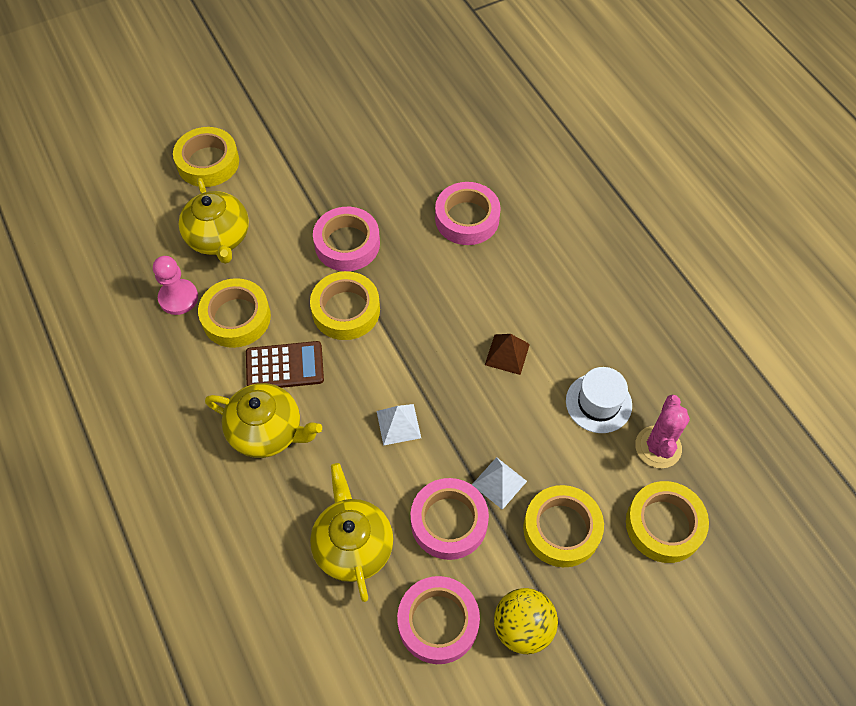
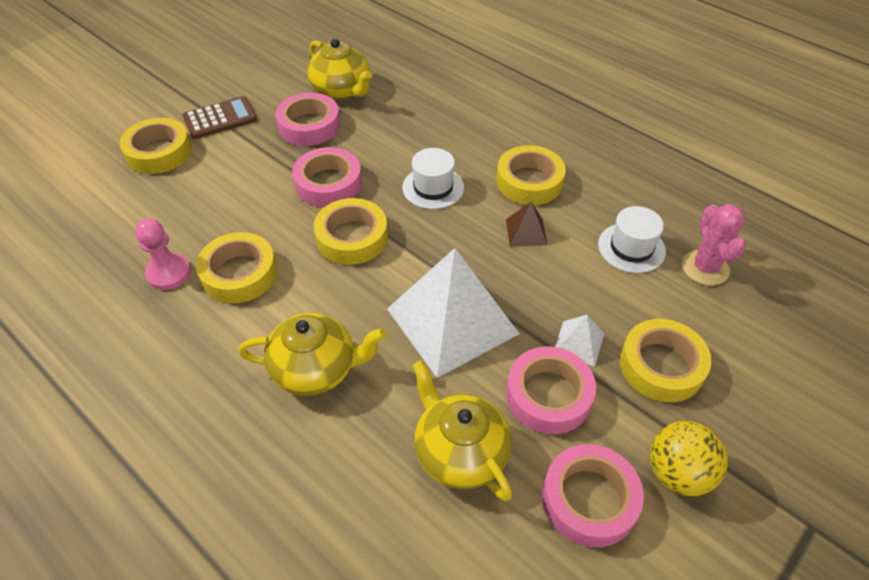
camera: 20 degrees left, 10 degrees down
(219, 238) = (194, 210): yellow teapot -> yellow teapot (342, 90)
(284, 366) = (310, 303): brown calculator -> brown calculator (220, 118)
(398, 424) = (452, 321): white pyramid -> white pyramid, size x2.32
(442, 278) = (433, 187): none -> white hat
(467, 218) = (433, 137): pink tape -> pink tape (309, 126)
(664, 525) = (751, 331): yellow tape -> yellow tape (529, 181)

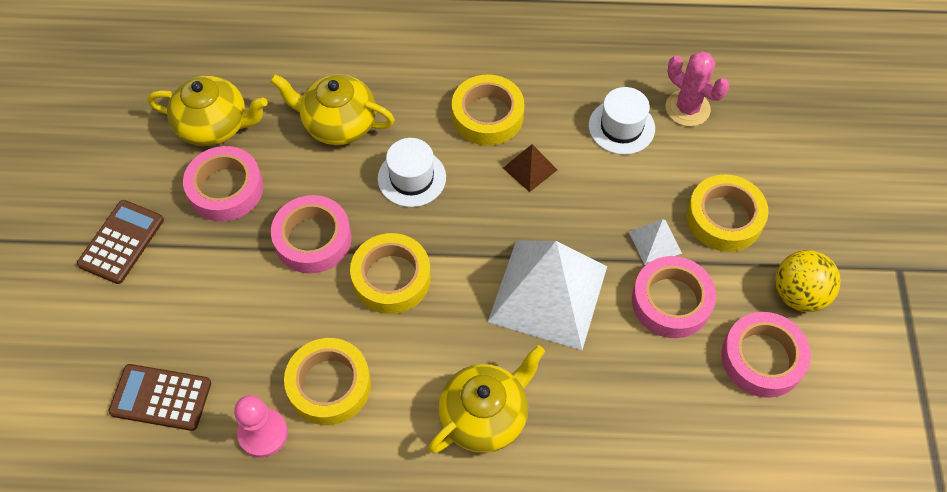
camera: 40 degrees left, 10 degrees up
(140, 212) = (161, 397): none -> brown calculator
(159, 152) = (100, 323): yellow tape -> none
(460, 452) = (652, 394): yellow teapot -> yellow teapot (338, 124)

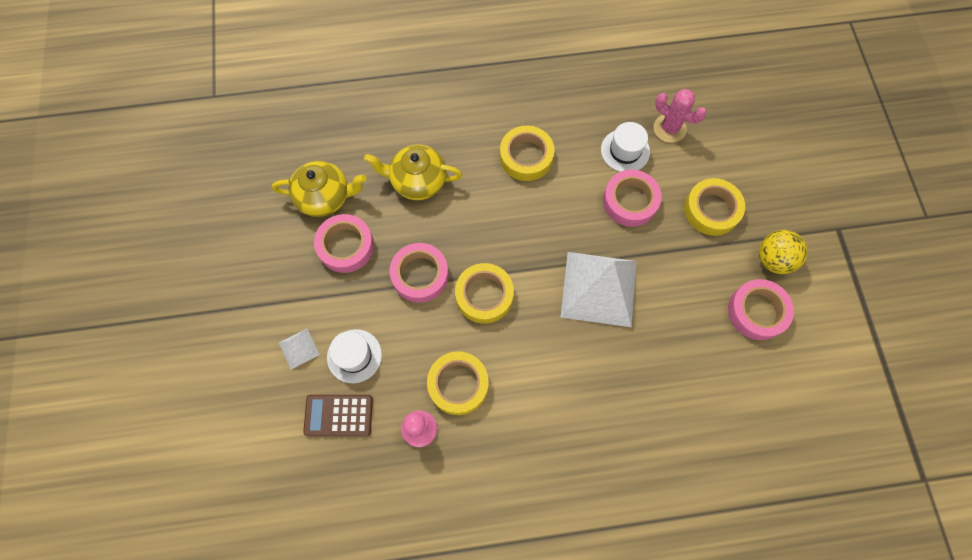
camera: 10 degrees left, 10 degrees up
(121, 242) = (278, 301): brown calculator -> none
(411, 178) = (481, 215): white hat -> white hat (354, 356)
(485, 415) = (573, 387): yellow teapot -> none
(530, 169) = (565, 194): brown pyramid -> none
(655, 242) = (666, 236): white pyramid -> white pyramid (299, 348)
(671, 301) = (686, 280): pink tape -> pink tape (630, 201)

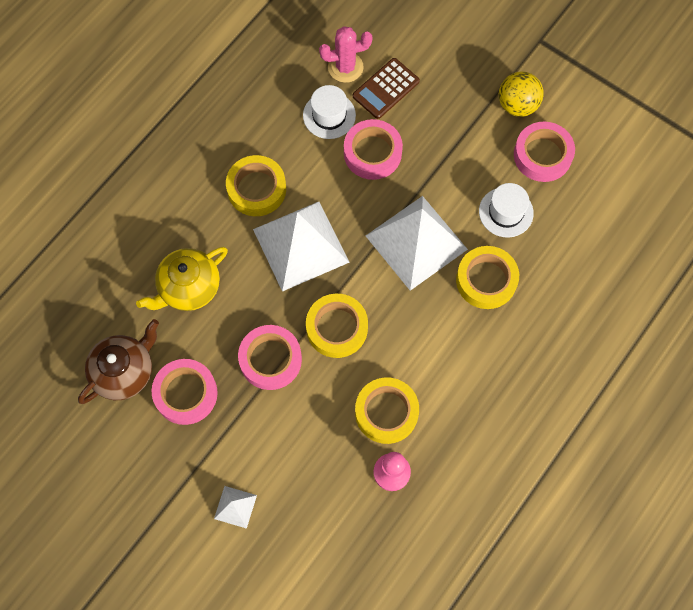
camera: 45 degrees left, 0 degrees up
(325, 197) = (124, 371): yellow teapot -> brown teapot
(338, 415) = (321, 523): brown calculator -> brown calculator (386, 89)
(354, 356) = (285, 469): white hat -> white hat (506, 212)
(517, 219) = (301, 245): none -> white pyramid
(711, 210) = (438, 106): yellow tape -> yellow tape (486, 280)

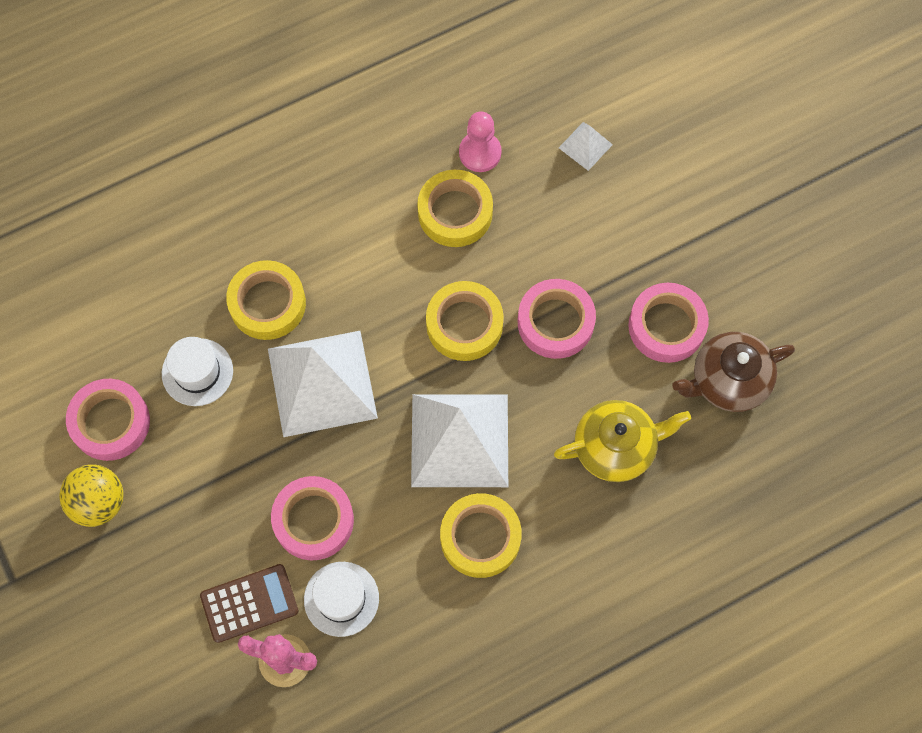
camera: 155 degrees left, 0 degrees up
(235, 506) = (658, 189): white pyramid -> white pyramid (585, 146)

